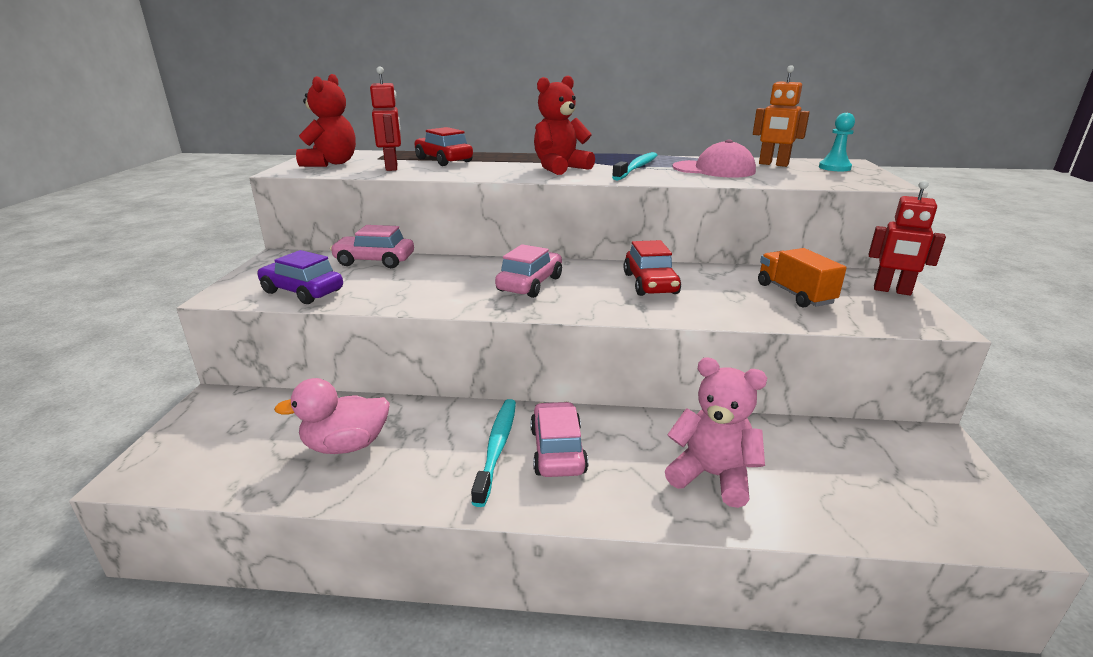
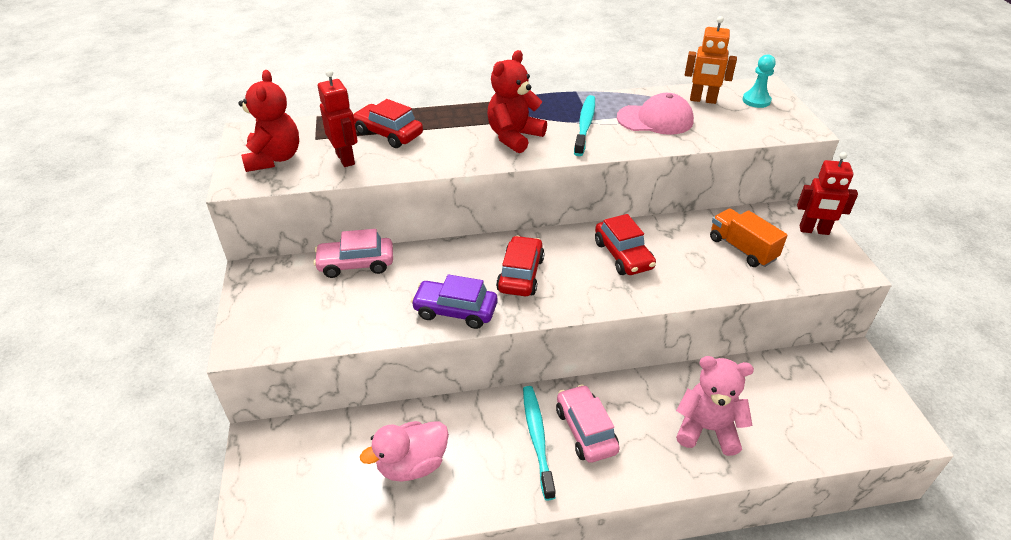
camera: 15 degrees left, 15 degrees up
(302, 291) = (316, 325): purple car -> purple car (455, 311)
(530, 284) = (520, 274): pink car -> red car

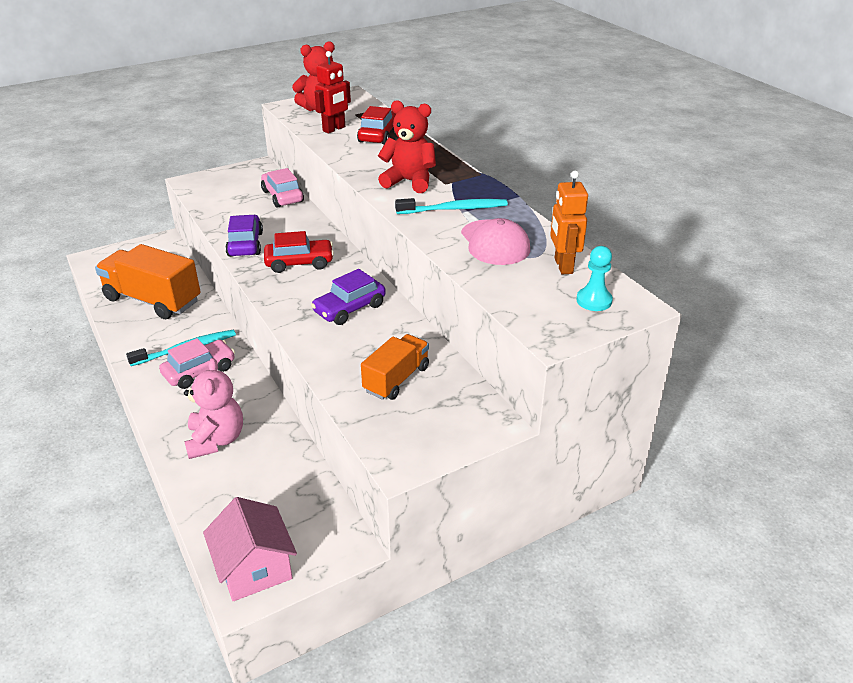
camera: 70 degrees right, 5 degrees down
(412, 464) = (153, 300): pink duck -> orange truck
(623, 255) = (349, 308): red car -> purple car
(814, 230) = (460, 431): red robot -> none
(879, 421) = (254, 568): none -> pink house

